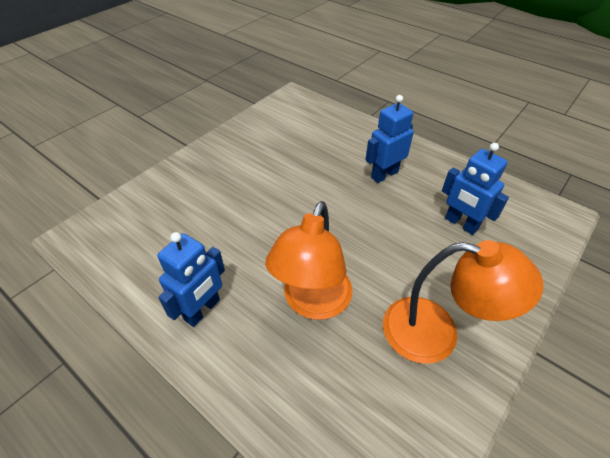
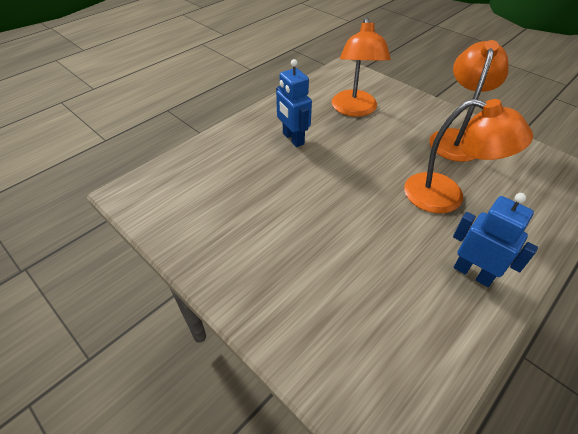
camera: 85 degrees left, 0 degrees up
(461, 224) = (354, 110): blue robot -> orange lamp

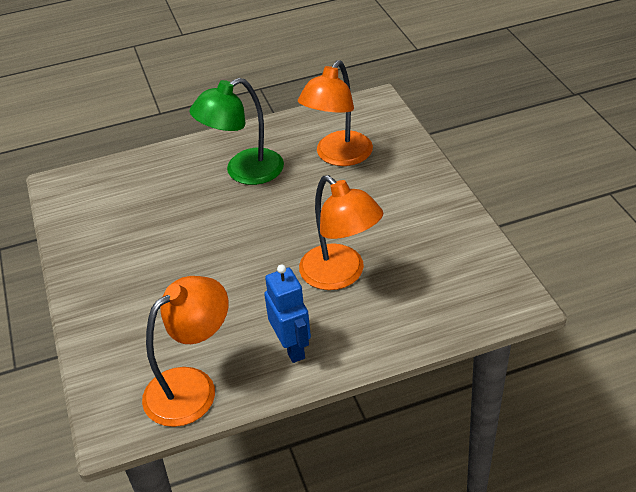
camera: 30 degrees right, 5 degrees down
(293, 139) = (244, 172): blue robot -> green lamp
(455, 138) = (418, 220): orange lamp -> orange lamp (192, 387)

